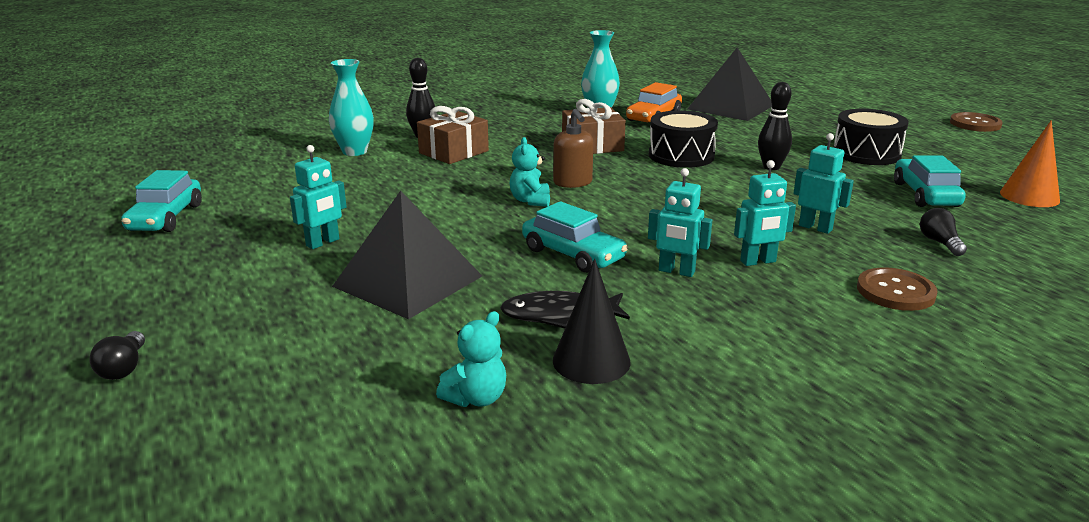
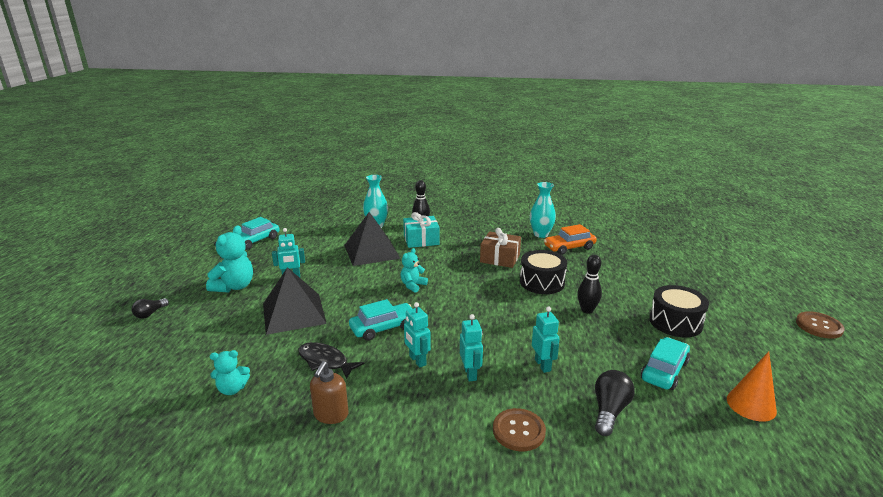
camera: 35 degrees right, 0 degrees up
(237, 282) = (234, 286): none -> turquoise teddy bear
(453, 152) = (421, 240): brown gift -> turquoise gift
(573, 183) = (451, 281): brown soap dispenser -> brown soap dispenser (331, 415)
(573, 254) = (383, 328): turquoise car -> turquoise car turned 105 degrees counterclockwise
(591, 361) = (301, 394): black cone -> none
(731, 107) = (635, 254): black pyramid -> black pyramid (371, 251)
(758, 262) = (470, 374): turquoise robot -> turquoise robot turned 120 degrees counterclockwise
(939, 243) = (609, 411): black light bulb -> black light bulb, size x1.55

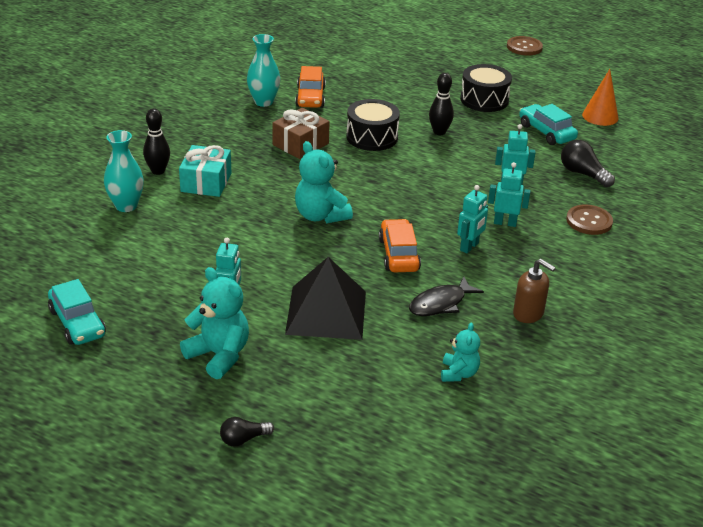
camera: 70 degrees left, 10 degrees up
(150, 314) = (243, 439): black light bulb -> black light bulb turned 105 degrees clockwise
(371, 251) = (206, 226): black pyramid -> none
(383, 328) = (399, 254): turquoise car -> orange car
(413, 285) = (320, 216): turquoise teddy bear -> turquoise teddy bear, size x1.66
(417, 361) = (469, 247): turquoise robot -> turquoise robot turned 45 degrees counterclockwise

